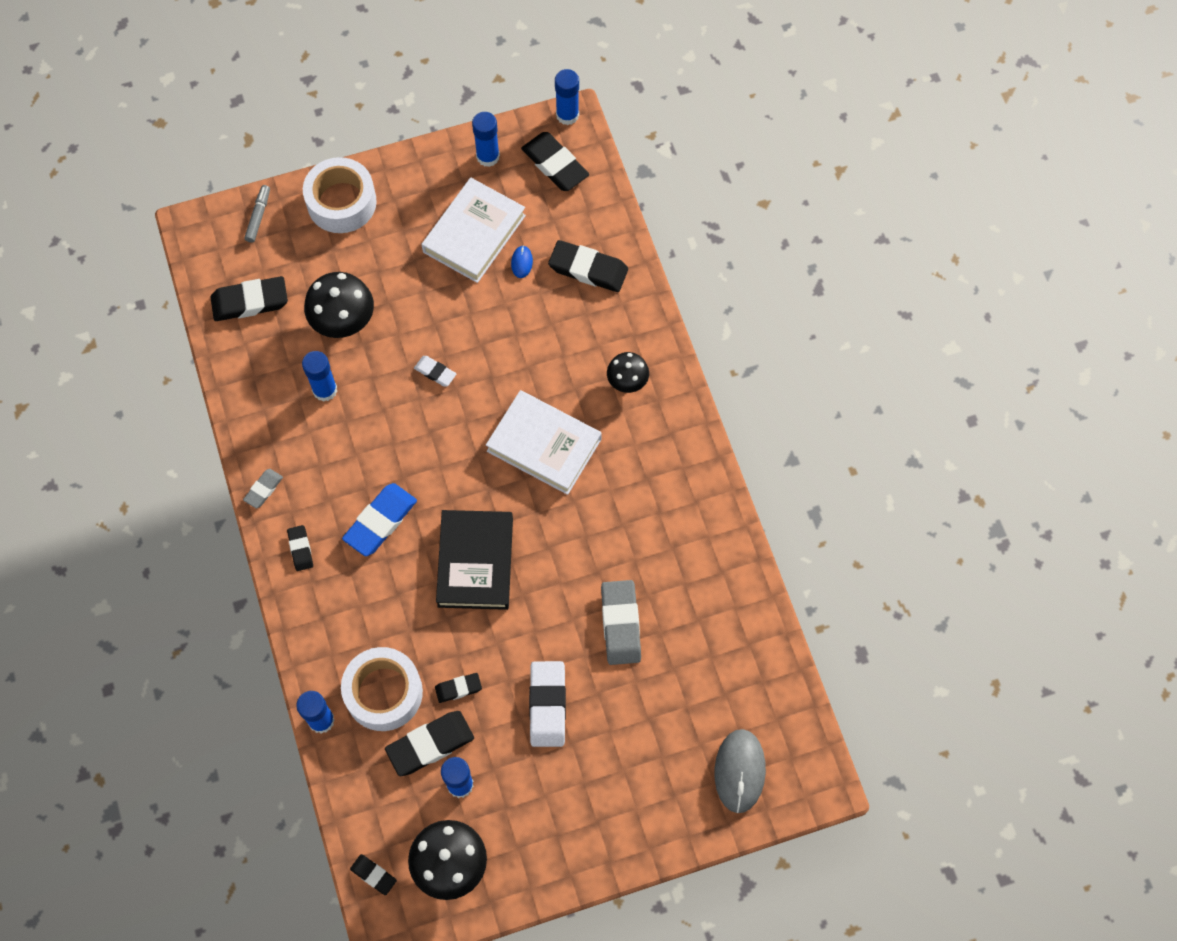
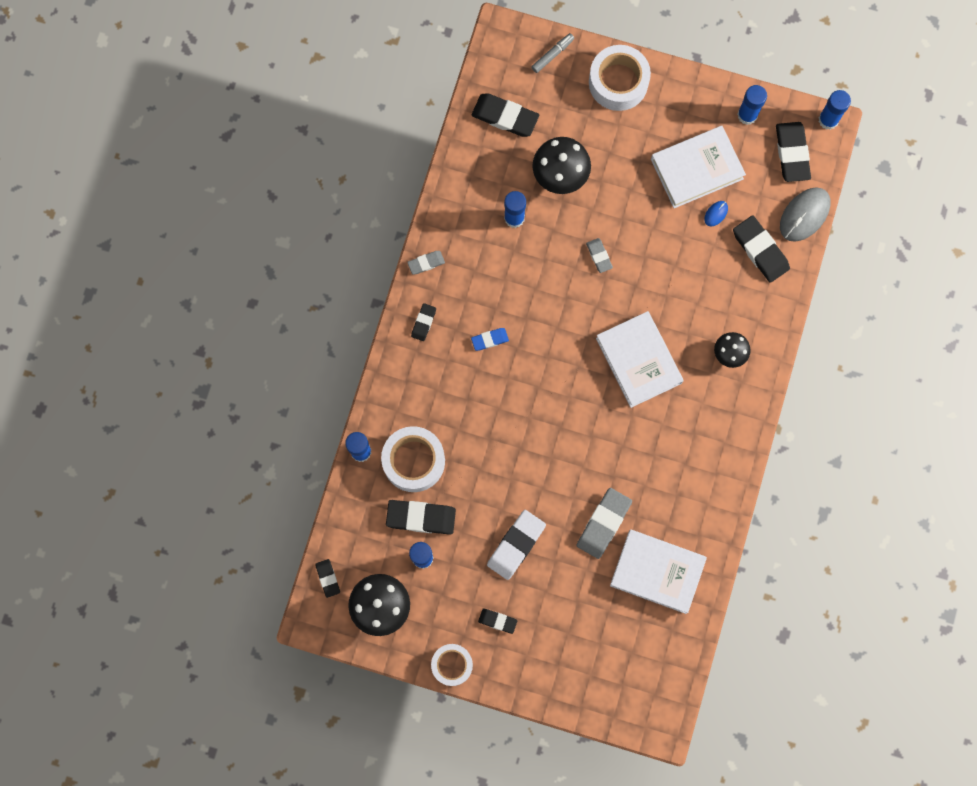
camera: 35 degrees right, 10 degrees up
(380, 521) = (490, 339): blue eraser -> blue eraser, size x0.54
(435, 372) = (599, 256): white eraser -> grey eraser
(458, 688) = (464, 492): black eraser -> black eraser (497, 621)
(475, 562) = (534, 412): black book -> none
(566, 873) = (452, 665): none -> white tape
(707, 635) = (657, 572): none -> white book
(739, 771) = (613, 679): grey mouse -> grey mouse (804, 215)

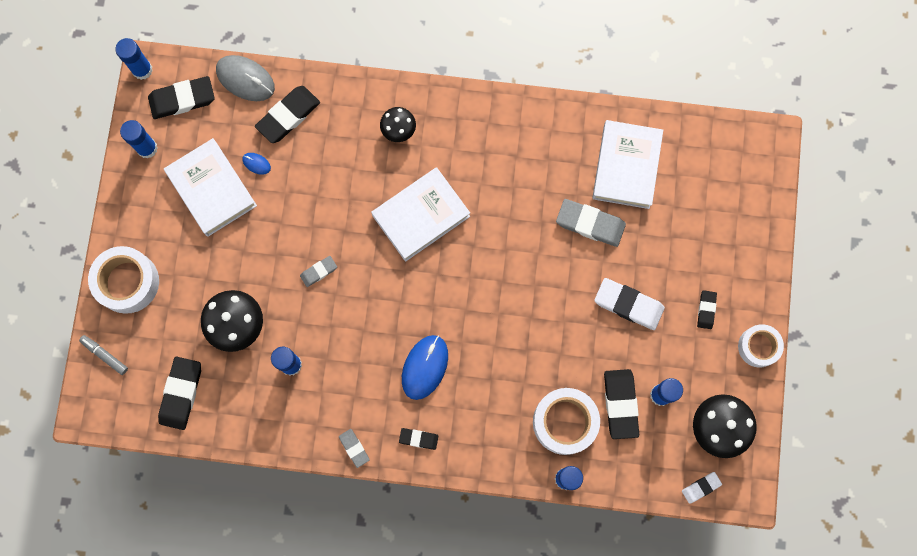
camera: 100 degrees left, 0 degrees up
(328, 578) = (701, 487): black eraser -> white eraser
(490, 339) = (425, 367): blue eraser -> blue mouse

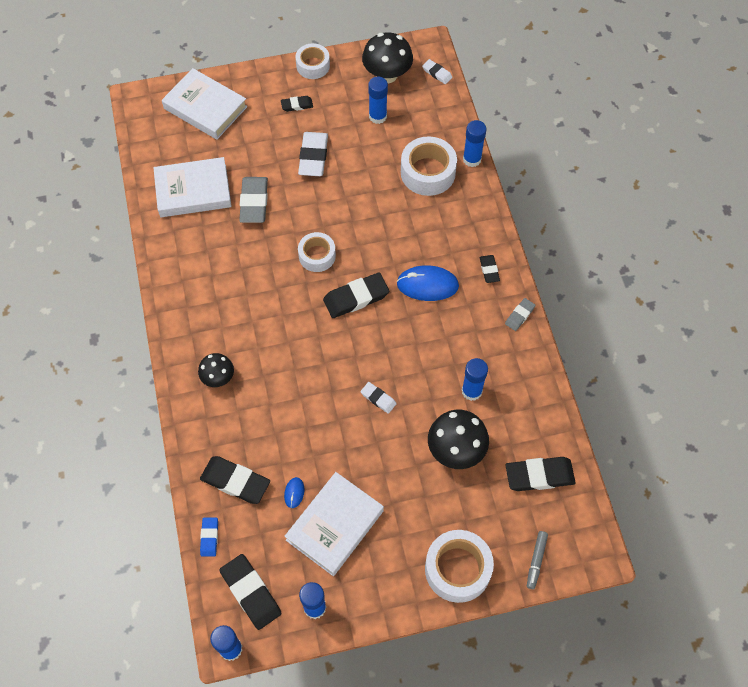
camera: 110 degrees left, 15 degrees down
(245, 79) = (209, 537): grey mouse -> blue eraser
(318, 272) = (378, 398): grey eraser -> white eraser
(421, 216) = (294, 332): white book -> white book (205, 107)
(501, 267) = (317, 256): none -> white tape
(620, 404) = (396, 140): black eraser -> black eraser (356, 298)

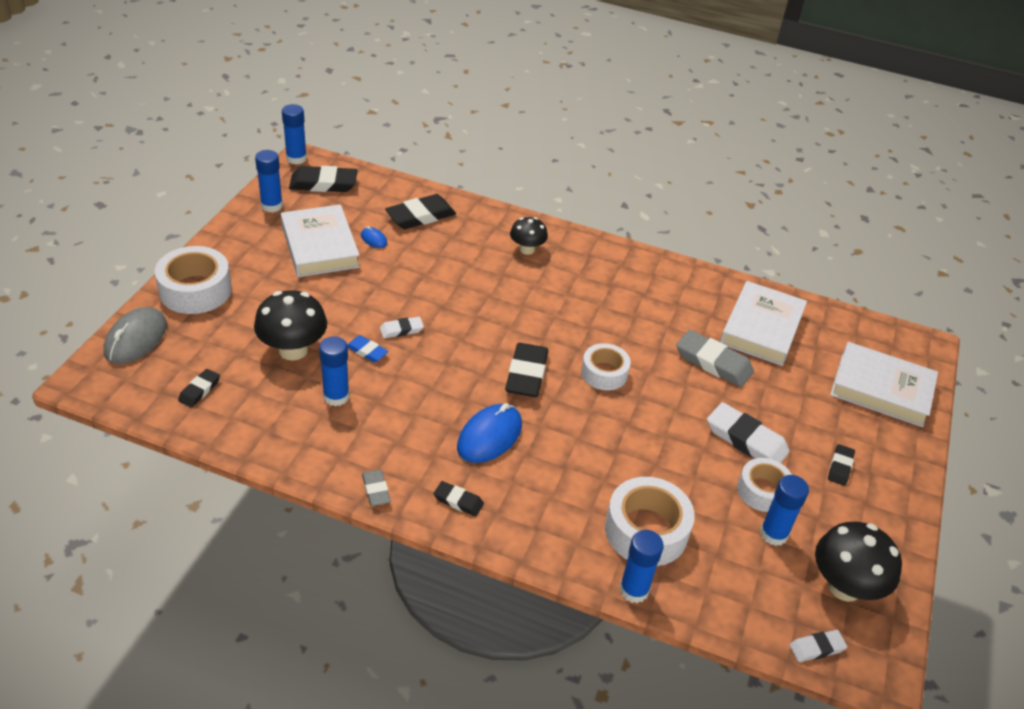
camera: 120 degrees right, 20 degrees down
(205, 107) = (881, 389): white book -> white book turned 45 degrees clockwise
(209, 537) = (390, 185): blue eraser -> blue eraser (367, 351)
(313, 66) = (903, 517): white tape -> white tape (762, 491)
(536, 561) = (136, 339): grey marker -> grey mouse
(539, 475) = (199, 390): black eraser -> black eraser, size x0.54

